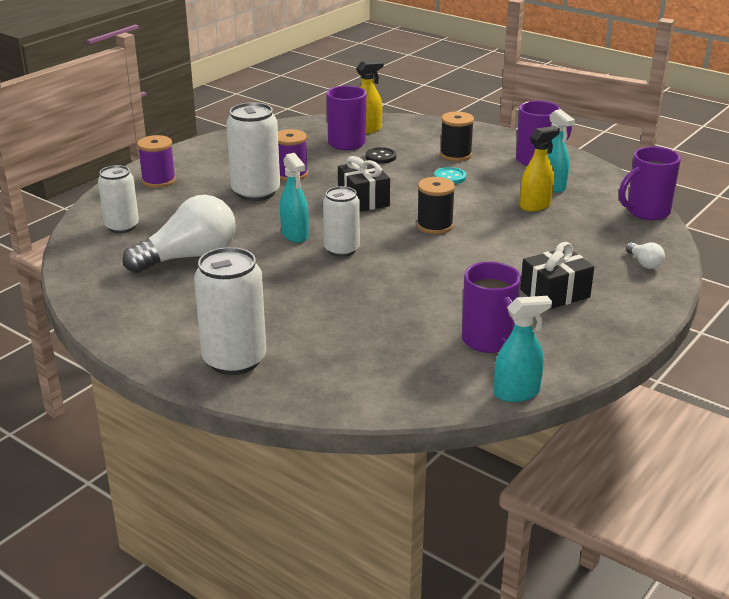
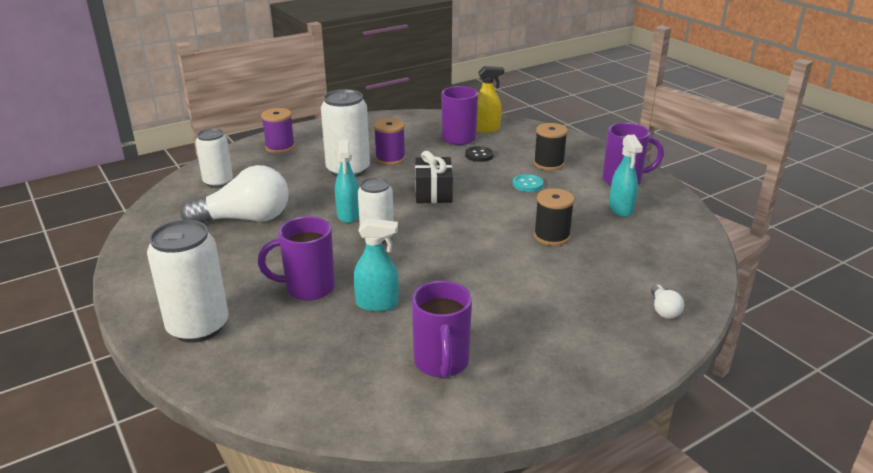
camera: 20 degrees right, 0 degrees up
(434, 226) = (479, 229): black spool -> black spool (551, 236)
(517, 393) = (426, 431): turquoise spray bottle -> turquoise spray bottle (377, 304)
(535, 205) = (590, 226): yellow spray bottle -> none
(555, 293) = (545, 324): black gift -> none
(646, 212) = (702, 254): purple mug -> purple mug (308, 288)

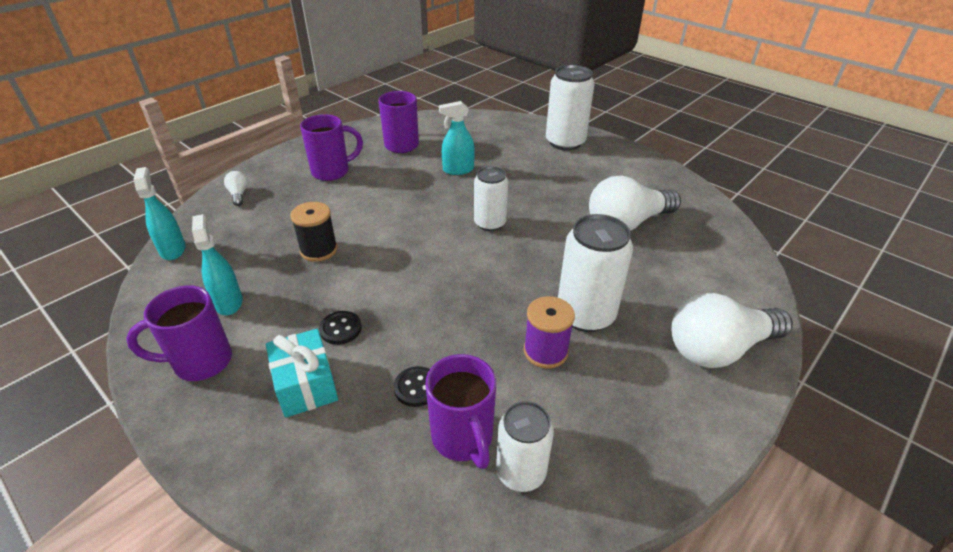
camera: 165 degrees right, 10 degrees up
(218, 182) = (713, 266): white can -> white can (521, 472)
(280, 147) = (719, 349): purple spool -> white light bulb
(308, 288) = (515, 173): purple mug -> purple mug (332, 171)
(348, 215) = (533, 244): turquoise spray bottle -> turquoise spray bottle (173, 249)
(433, 192) = (458, 292): black gift -> none
(486, 129) = (419, 486): yellow spray bottle -> none
(527, 184) = (340, 329): turquoise button -> black button
(548, 164) = (306, 385): black spool -> turquoise gift

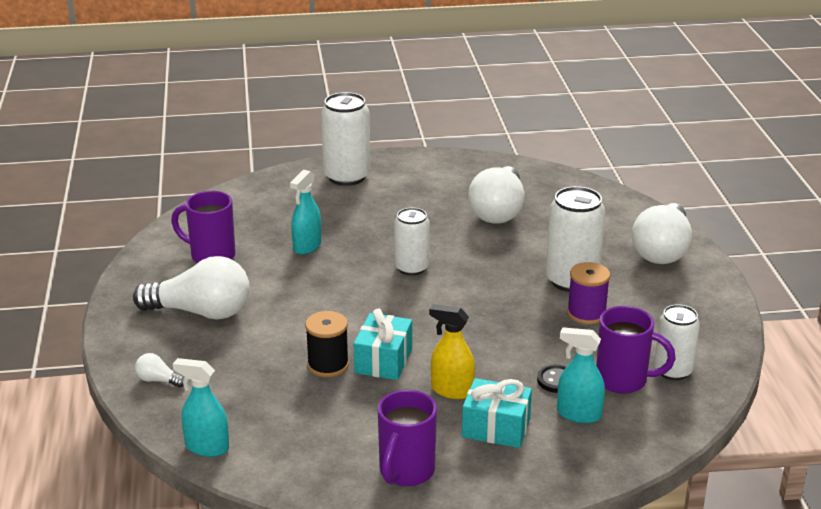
camera: 50 degrees left, 10 degrees down
(228, 302) = (341, 436): turquoise spray bottle -> turquoise spray bottle (578, 414)
(332, 171) = (201, 312): purple mug -> white light bulb
(340, 329) = (452, 390): black button -> yellow spray bottle
(349, 272) = (383, 361): none -> turquoise gift

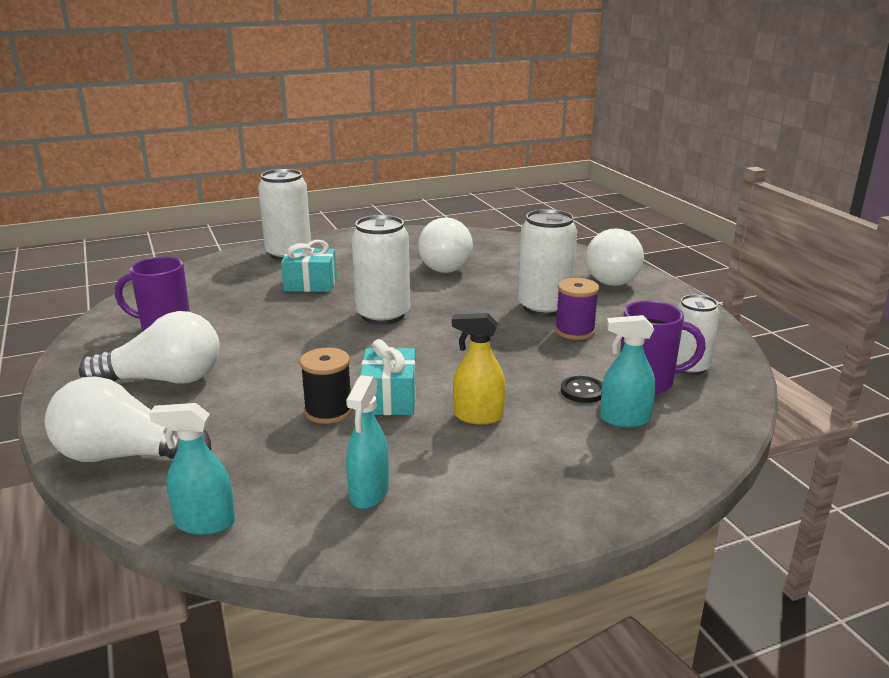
camera: 15 degrees left, 5 degrees down
(158, 380) = (124, 456): white light bulb -> white light bulb, size x2.37
(307, 246) = (267, 310): turquoise spray bottle -> turquoise spray bottle (369, 493)
(406, 472) = (467, 510): purple mug -> none
(411, 268) = (383, 315): white can -> white can, size x1.53
(496, 428) = (546, 446): turquoise gift -> turquoise gift (310, 284)

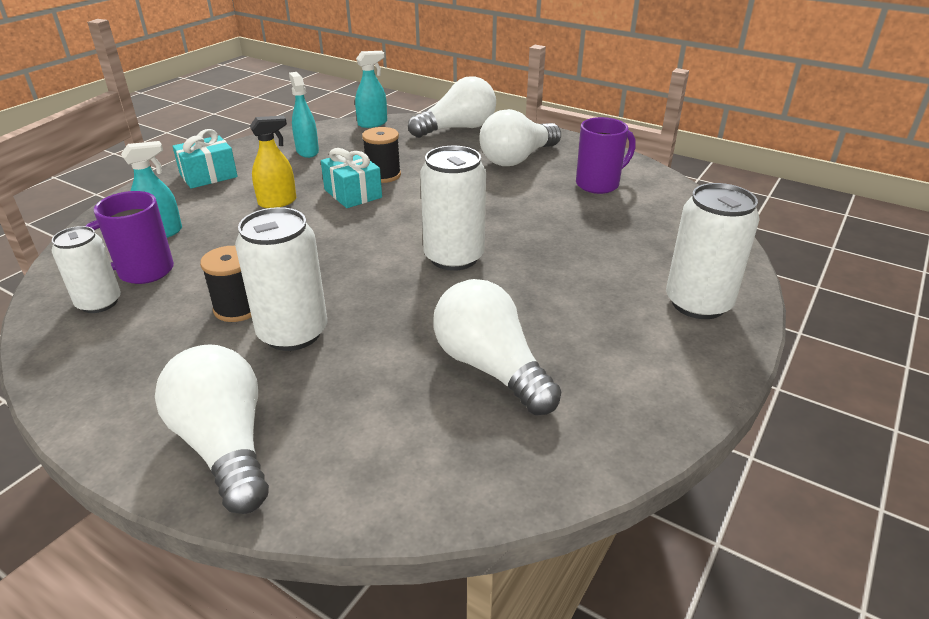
camera: 145 degrees right, 10 degrees up
(310, 284) = (584, 268): turquoise gift -> turquoise gift (208, 175)
(574, 331) = (238, 308): purple spool -> black spool
(582, 391) = (204, 244): black button -> none

